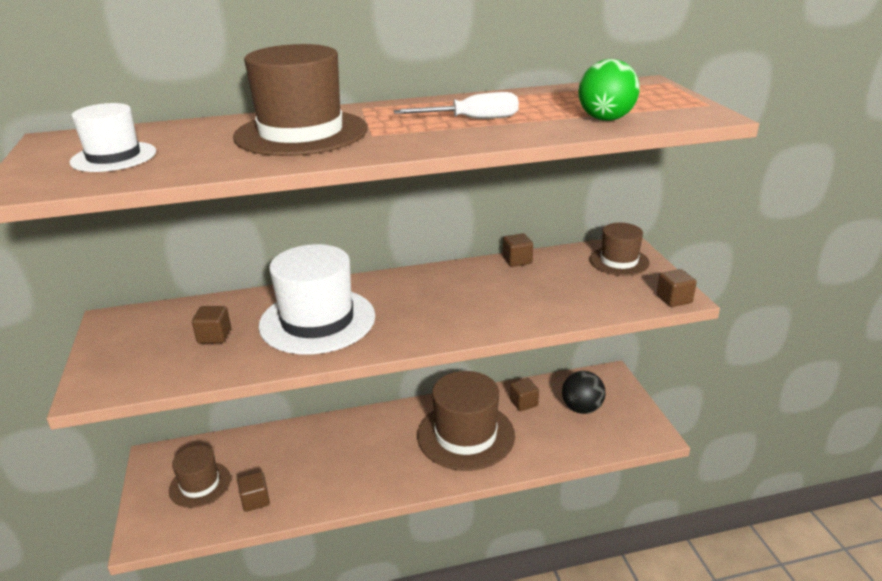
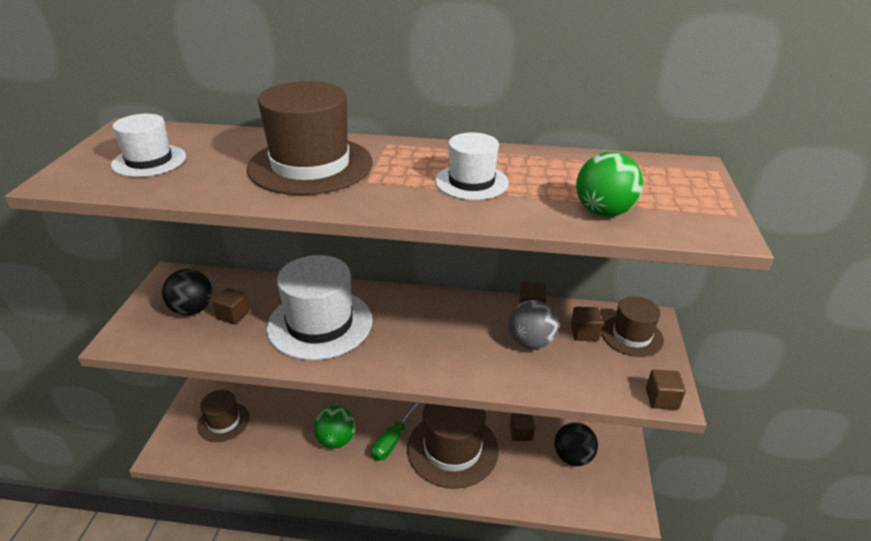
camera: 20 degrees right, 5 degrees up
(161, 343) = (192, 310): none -> black ball
(255, 500) = (256, 451): brown cube -> brown cube (584, 333)
(340, 463) = (336, 440): none -> green ball
(401, 445) = (393, 439): none -> green screwdriver
(472, 119) = (471, 182): white screwdriver -> white hat
(536, 287) = (530, 343): none -> grey ball

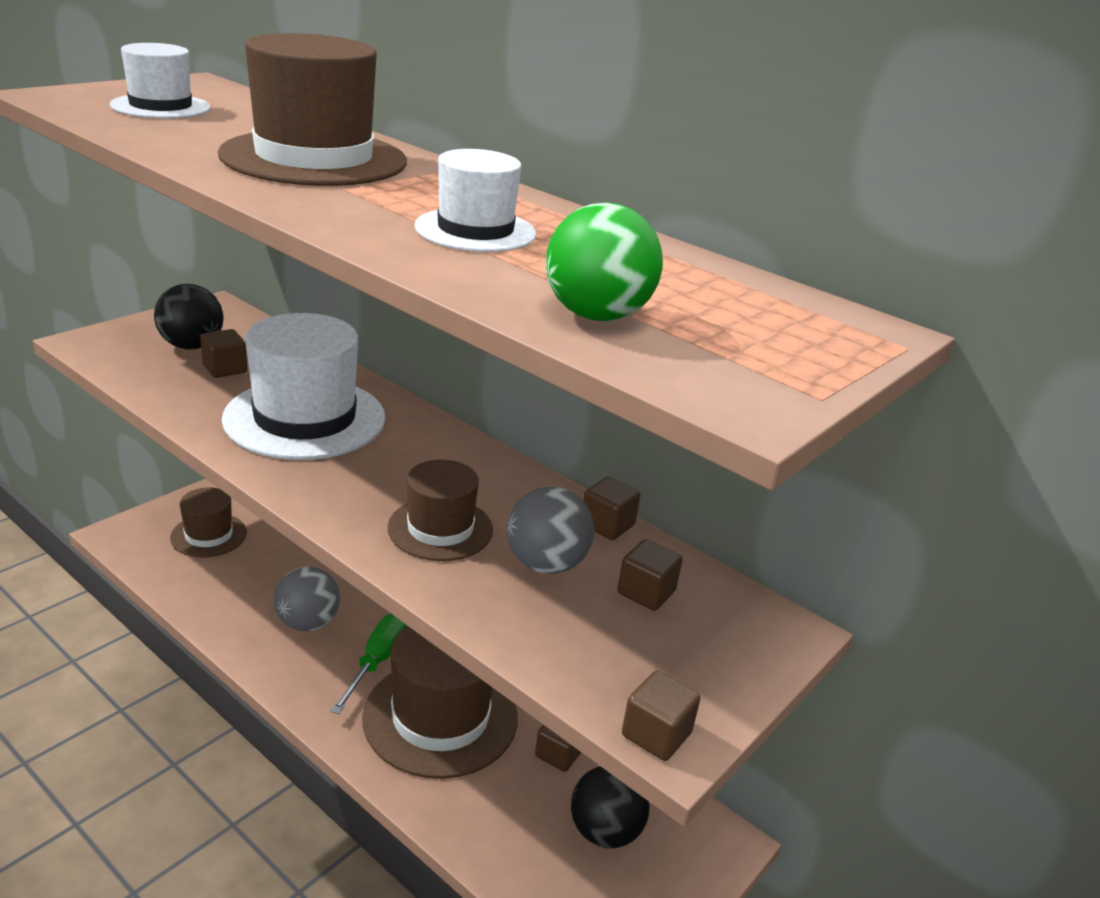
camera: 30 degrees right, 5 degrees down
(336, 440) = (308, 623): green ball -> grey ball
(393, 439) = (376, 662): green screwdriver -> green screwdriver turned 135 degrees clockwise
(632, 336) = (721, 633): brown hat -> brown hat (440, 529)

